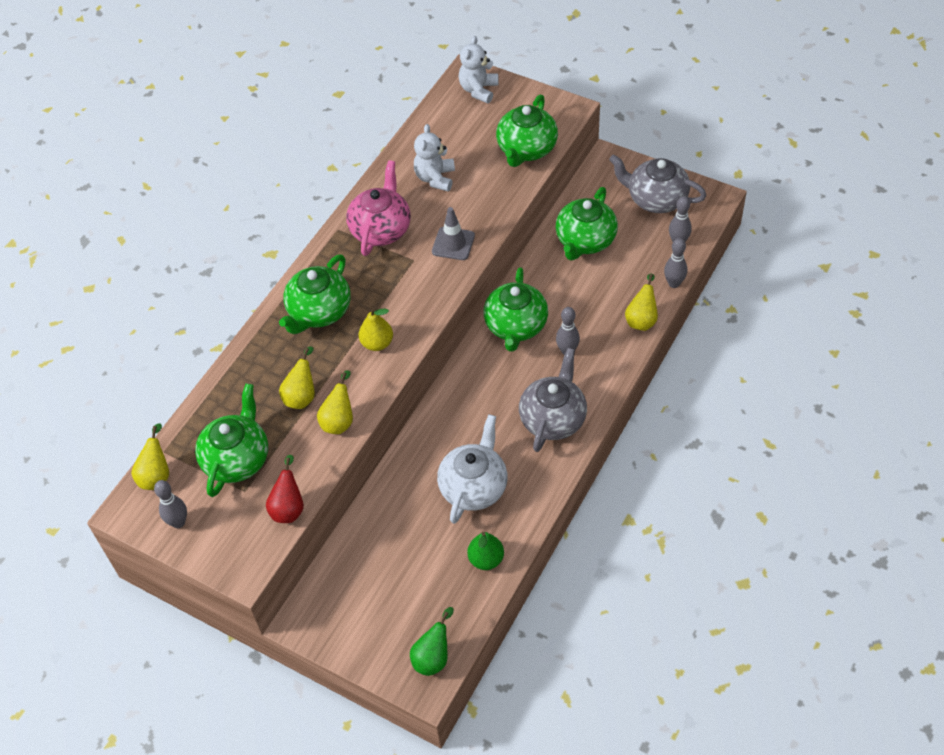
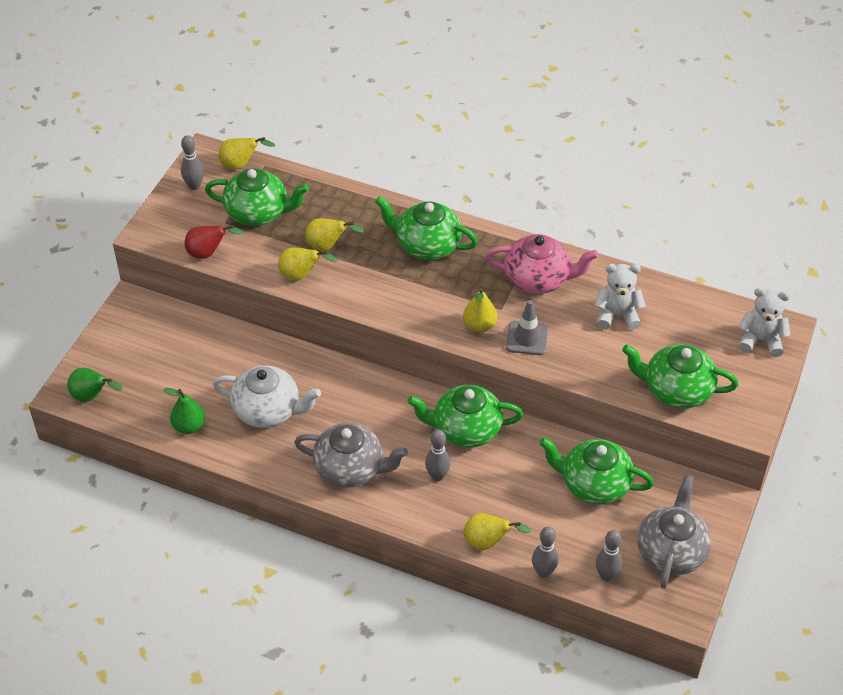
camera: 80 degrees right, 5 degrees down
(377, 343) = (392, 292): yellow pear -> yellow pear (479, 326)

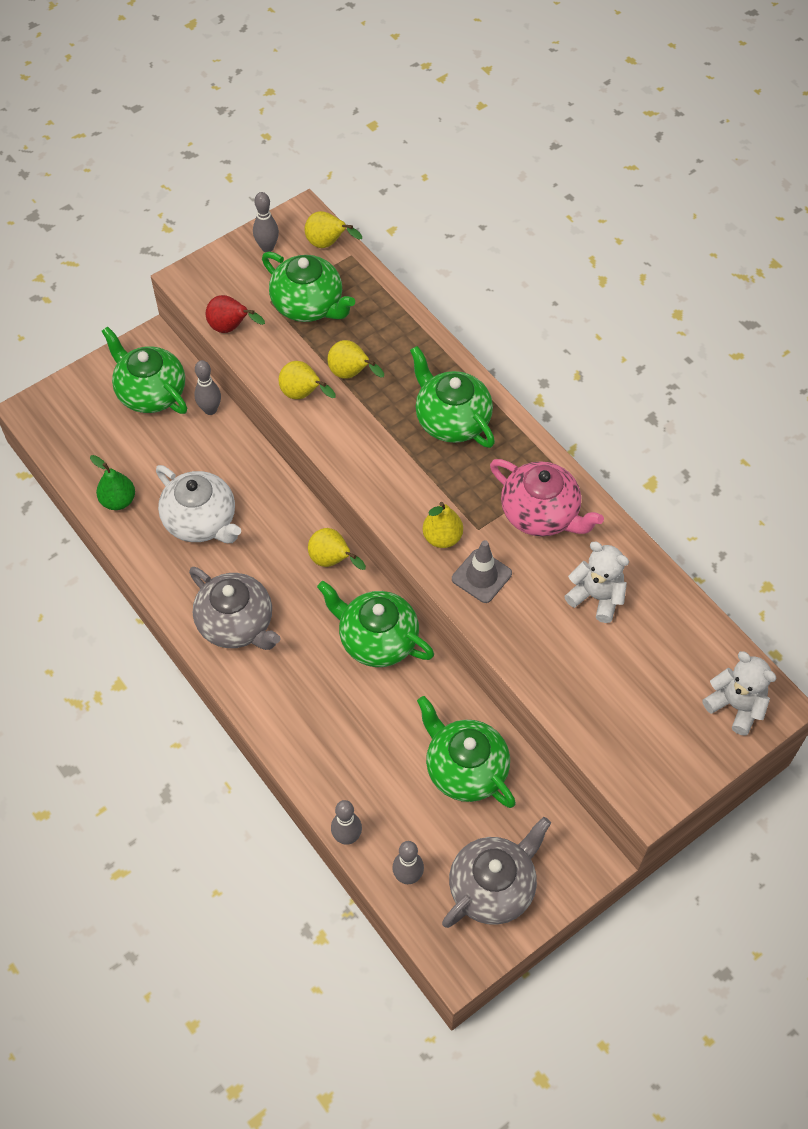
camera: 30 degrees right, 10 degrees up
(92, 396) = (53, 425): green pear -> none
(437, 476) = (314, 676): grey bowling pin -> grey bowling pin (210, 409)
(488, 542) = (314, 774): yellow pear -> yellow pear (332, 561)
(676, 390) = (599, 716): green teapot -> green teapot (150, 392)

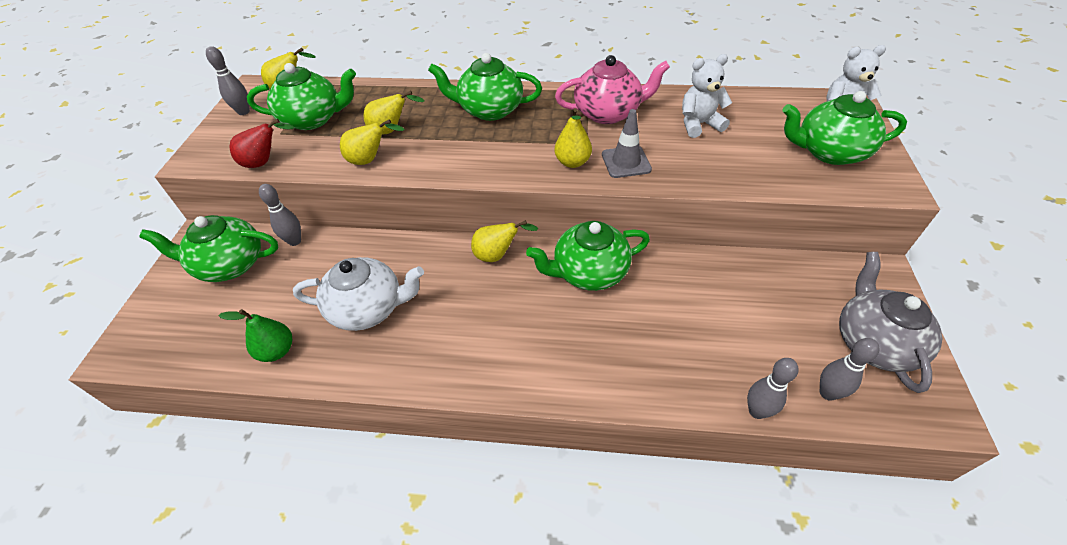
camera: 45 degrees left, 10 degrees down
(236, 624) = (481, 349): grey teapot -> none
(465, 768) = (748, 293): green teapot -> green teapot (829, 152)

